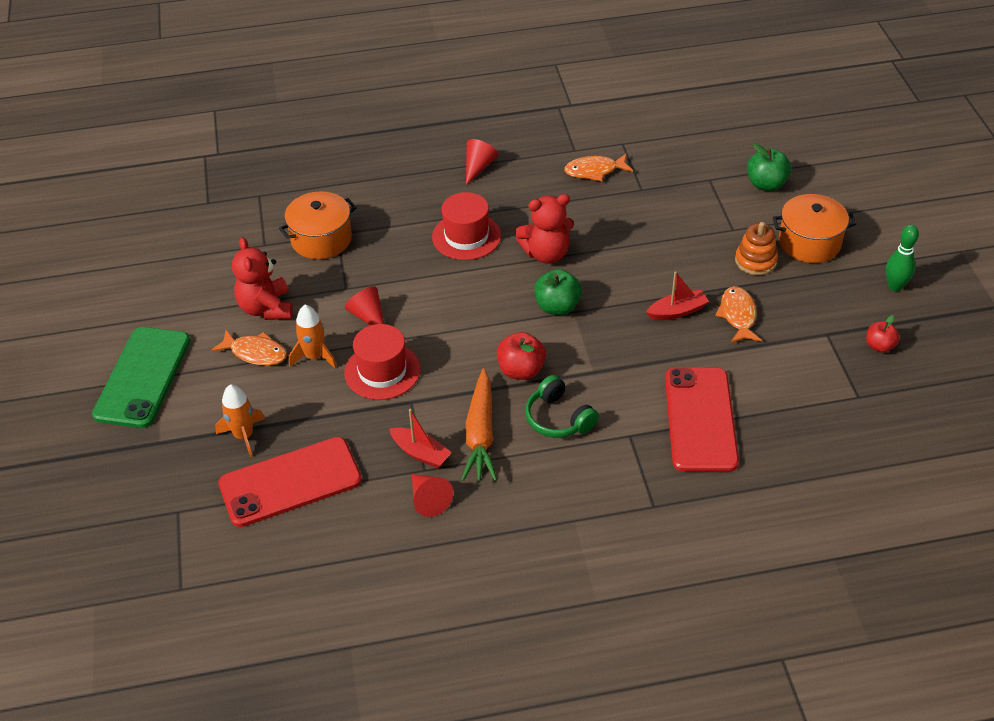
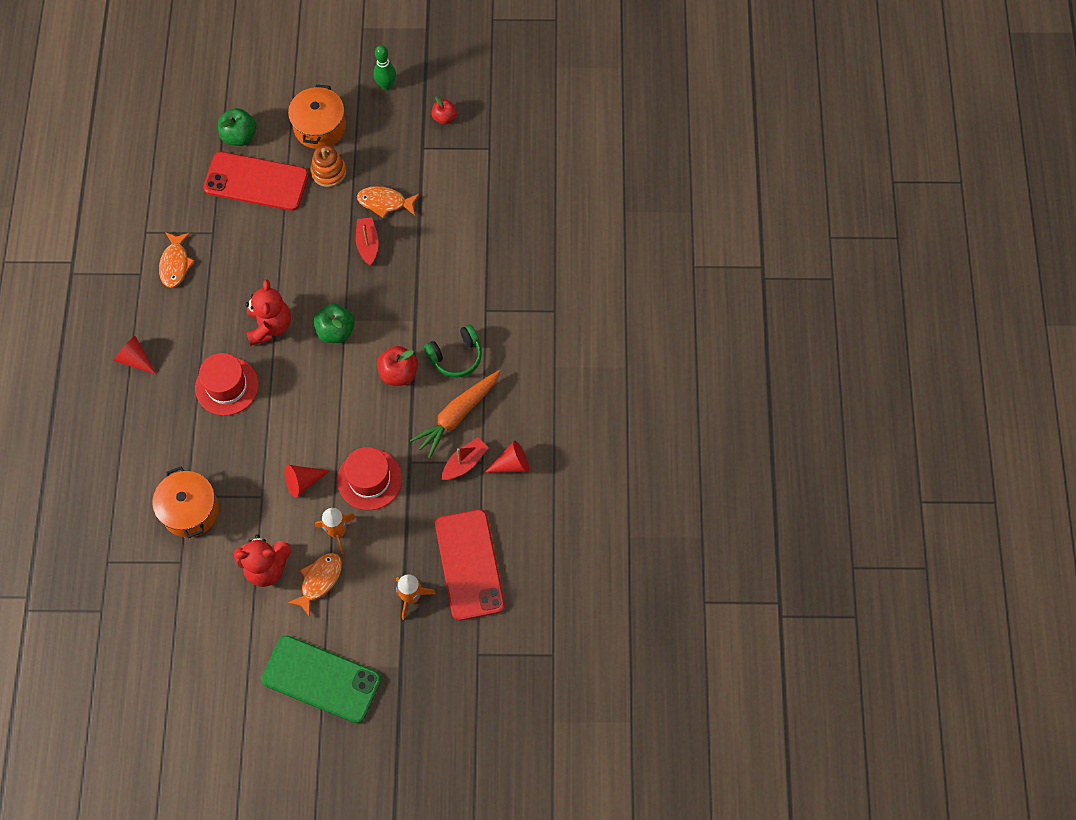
camera: 80 degrees left, 20 degrees up
(480, 434) = (457, 415): orange carrot -> orange carrot turned 120 degrees clockwise
(700, 419) = (483, 258): red phone -> red phone (256, 181)

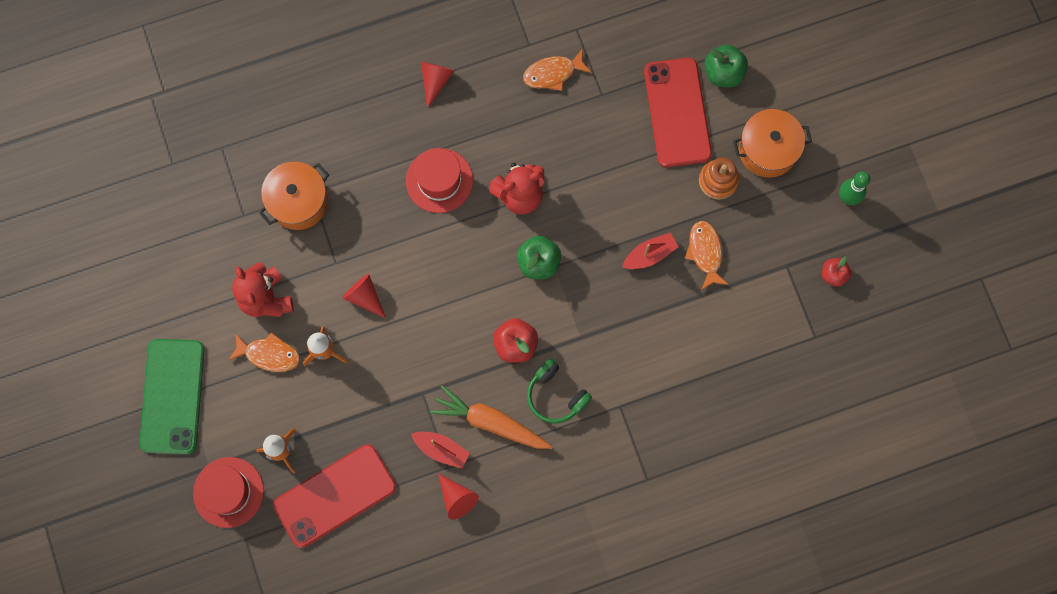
camera: 70 degrees right, 10 degrees up
(369, 479) = (390, 361): red hat -> red hat (228, 492)

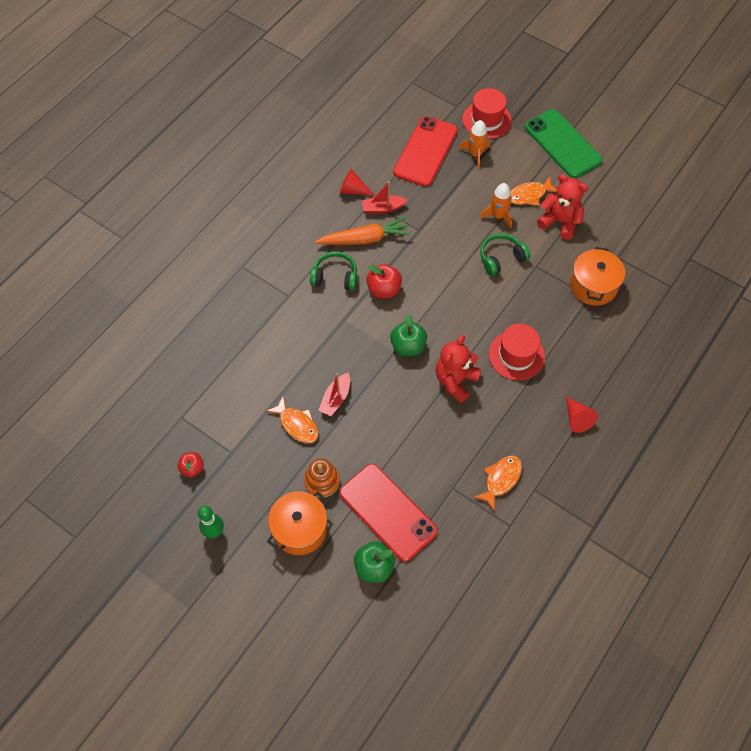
camera: 145 degrees right, 15 degrees down
(365, 297) = (501, 258): red cone -> green headphones

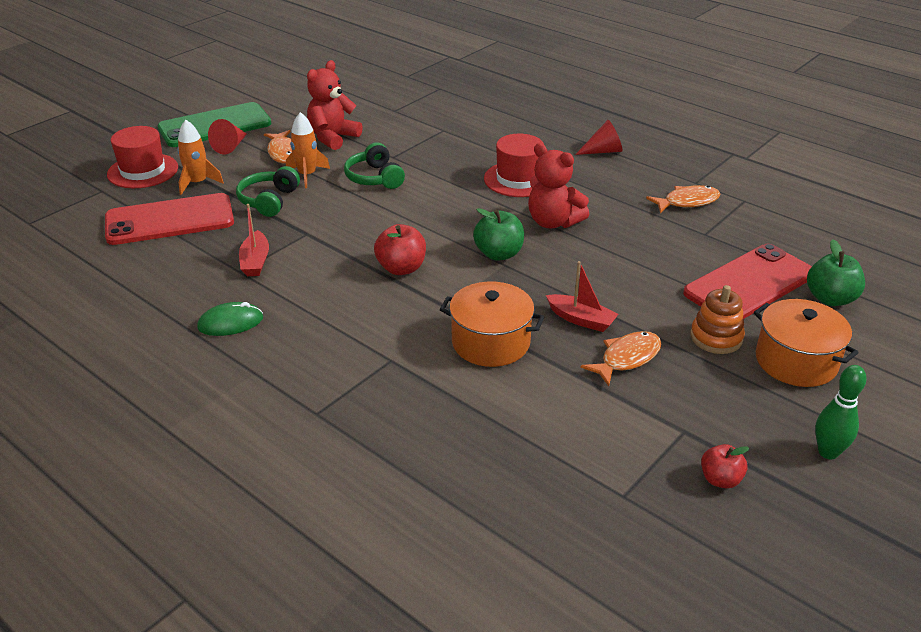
camera: 85 degrees left, 25 degrees down
(318, 209) = (230, 323): none -> green mouse
(335, 277) = (367, 311): green headphones -> green headphones (269, 201)
(353, 190) = (208, 287): red cone -> red cone (231, 146)
(365, 239) = (306, 280): orange carrot -> none
(425, 151) = (170, 220): red phone -> red phone turned 45 degrees counterclockwise
(500, 479) = (687, 202): orange fish -> orange fish turned 120 degrees clockwise
(593, 286) = (429, 127): orange pot -> orange pot (490, 342)

